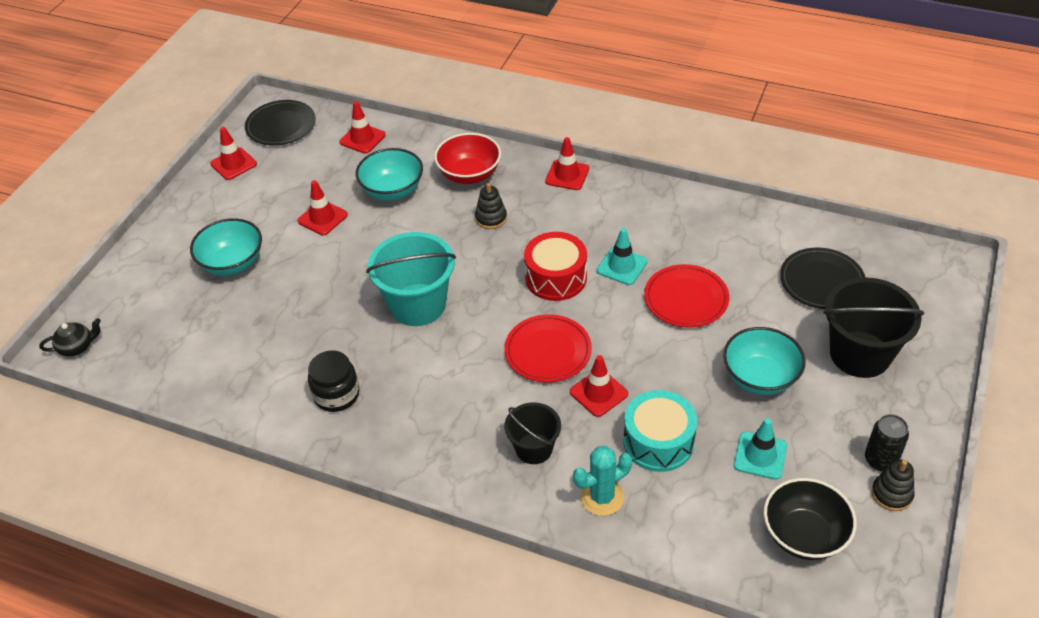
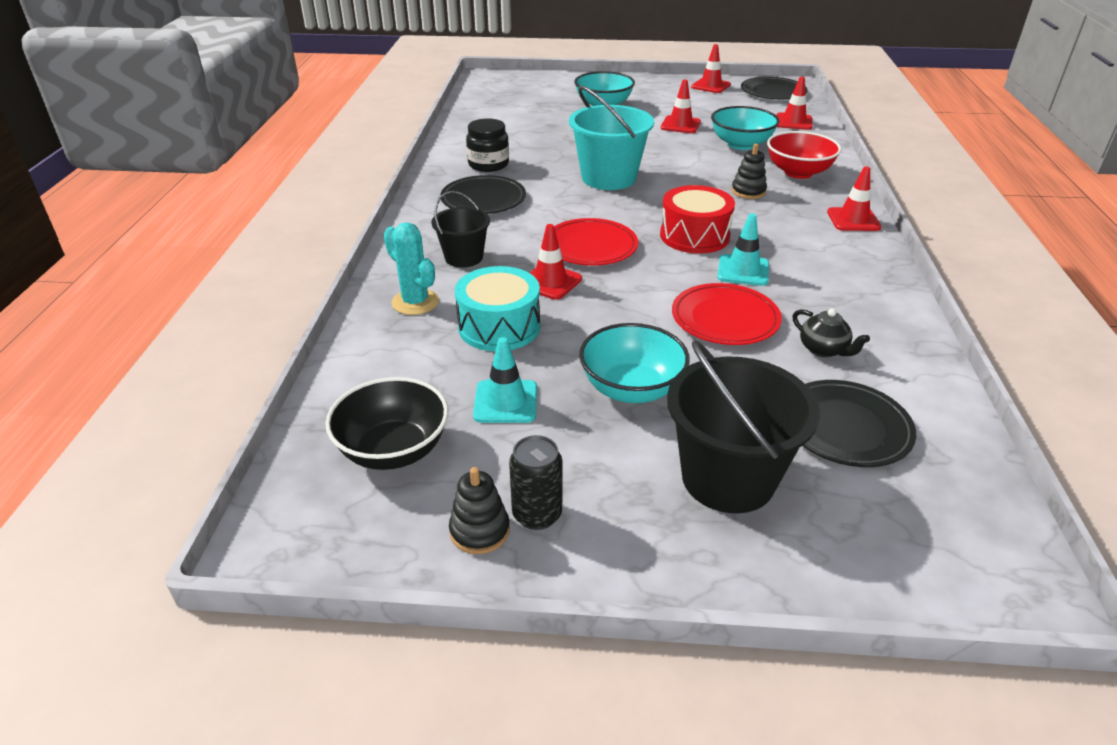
camera: 70 degrees right, 10 degrees down
(77, 347) = (492, 80): black teapot -> black teapot (823, 349)
(419, 413) = (483, 199): none -> black plate

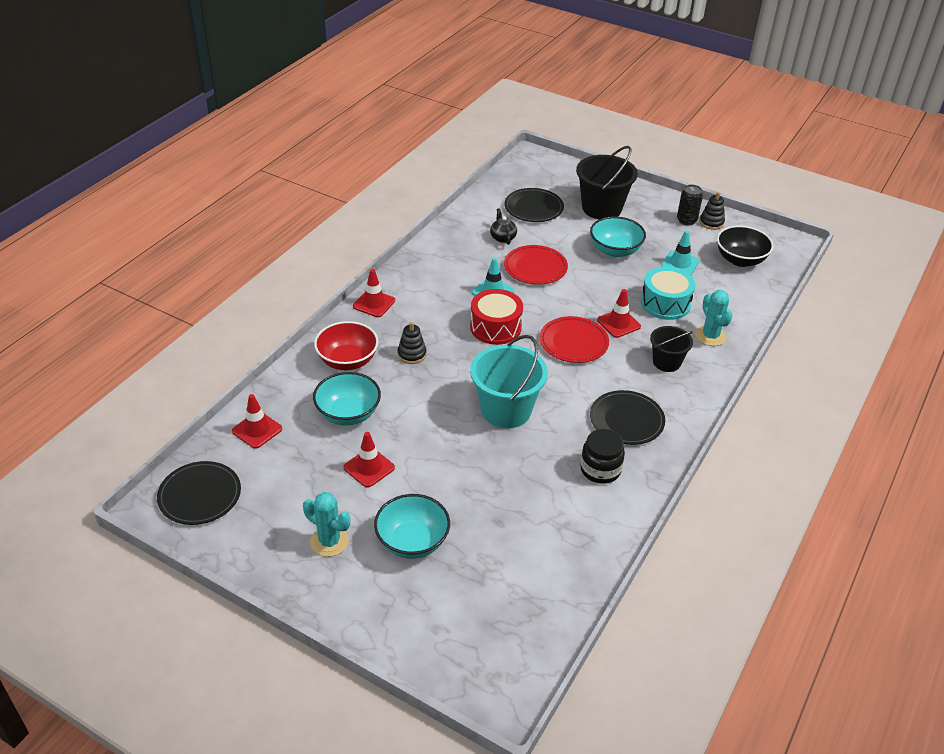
camera: 155 degrees left, 5 degrees up
(659, 95) = (329, 541): none -> turquoise cactus
(711, 86) = (248, 540): red traffic cone -> none

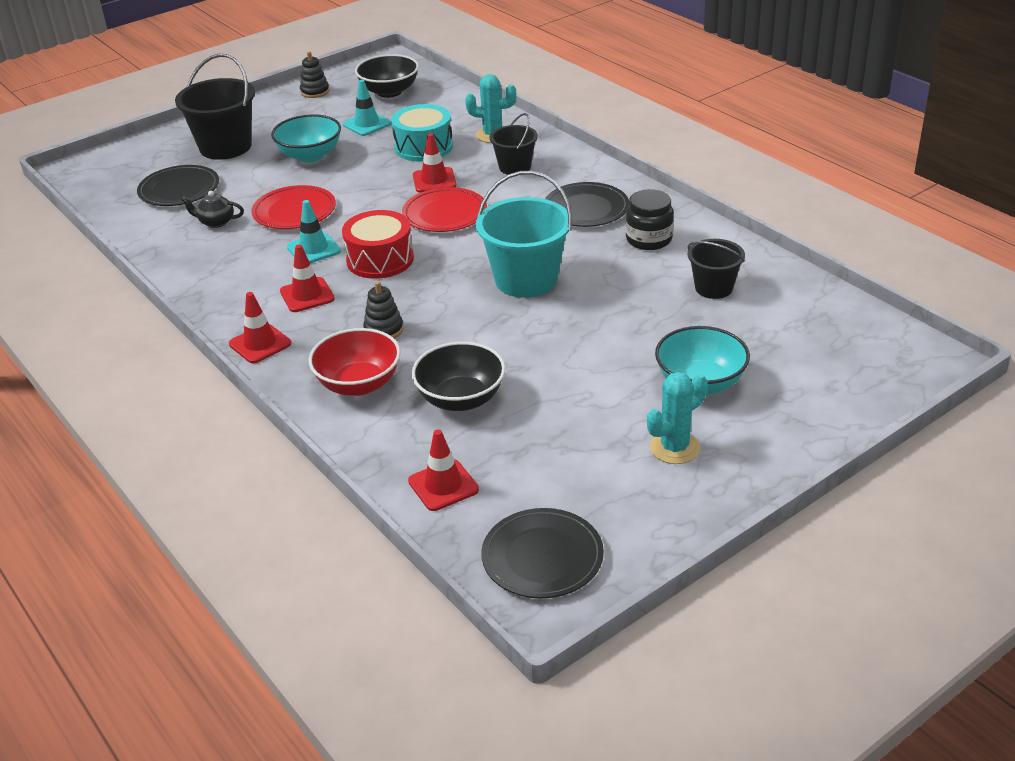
camera: 65 degrees left, 5 degrees down
(348, 414) = (461, 399): turquoise bowl -> black bowl
(369, 467) = (566, 397): red traffic cone -> red traffic cone (307, 295)
(547, 526) = (713, 288): none -> black bucket
(686, 220) = (298, 104): black can -> none

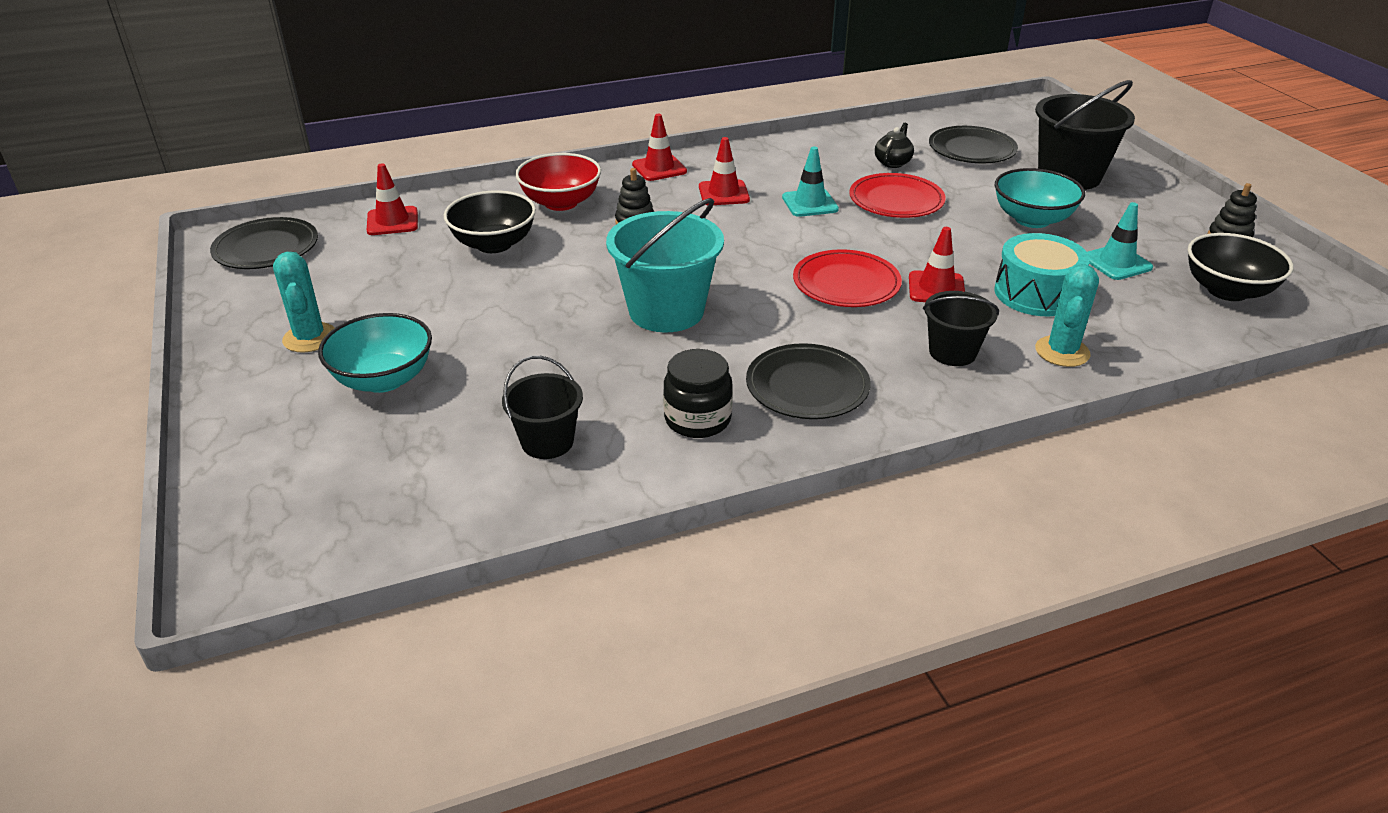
camera: 105 degrees right, 0 degrees up
(380, 259) = (766, 234): red drum -> none

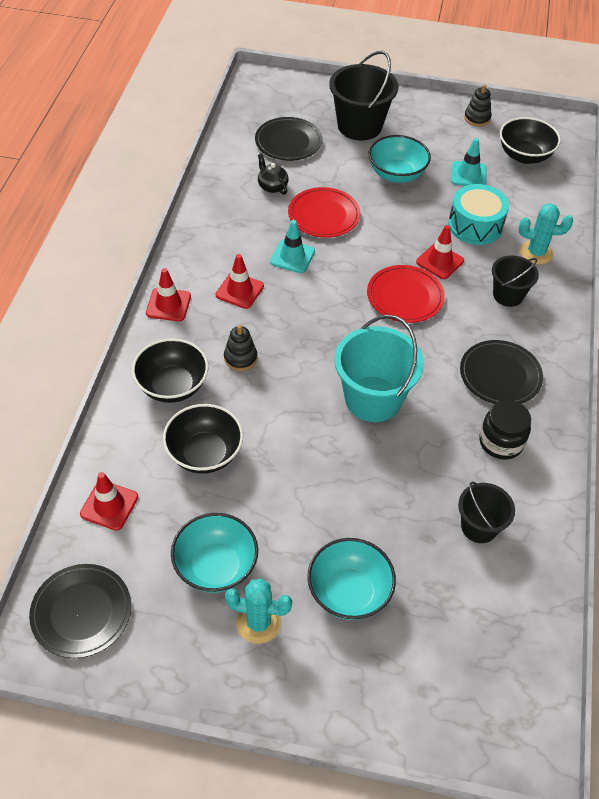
camera: 60 degrees left, 15 degrees up
(362, 294) = (216, 567): none -> turquoise bowl
(561, 202) = (172, 386): red bowl -> black bowl
(1062, 352) = (536, 253): turquoise cactus -> turquoise cactus turned 45 degrees counterclockwise

